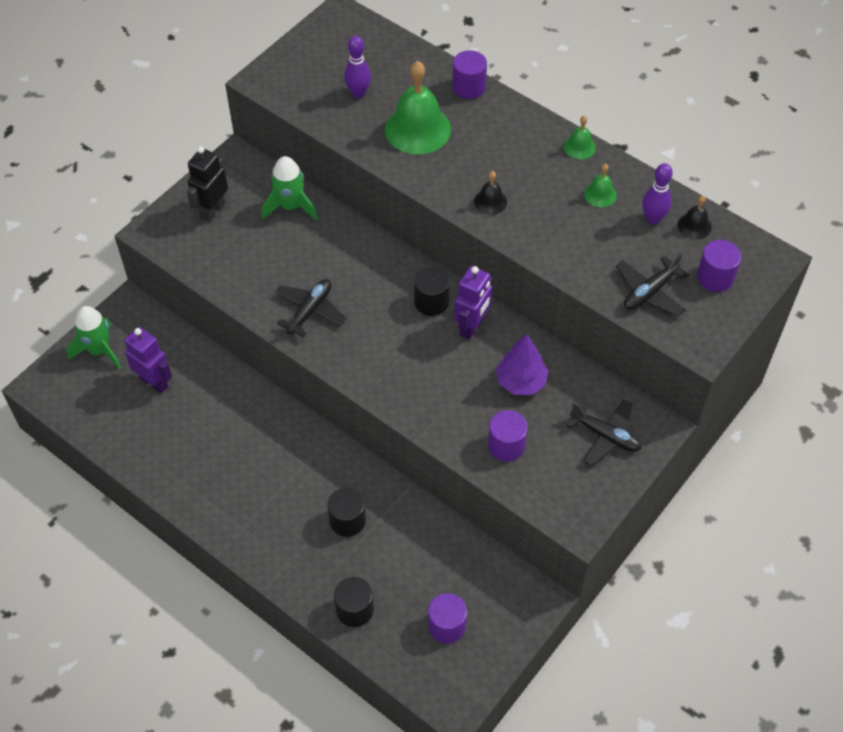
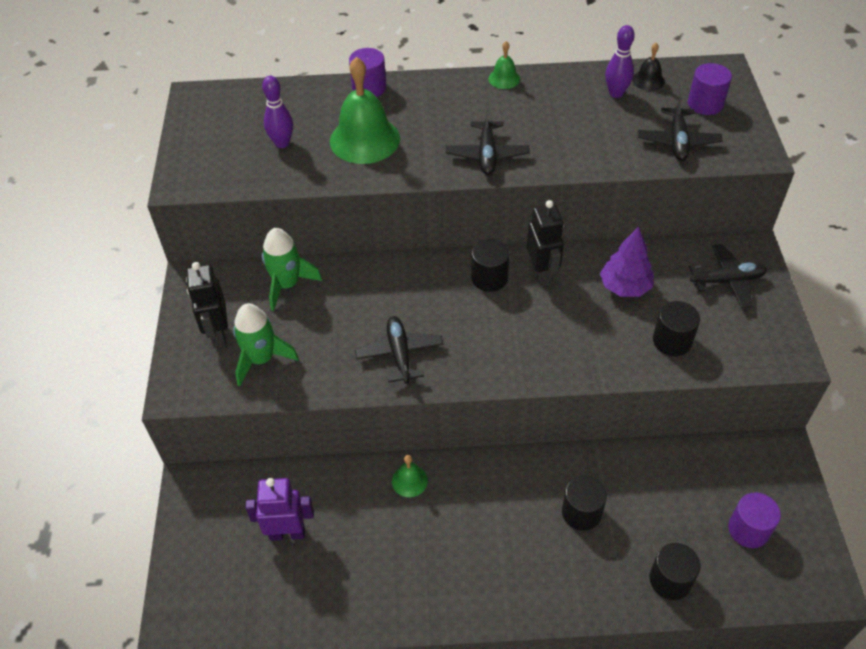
camera: 40 degrees left, 5 degrees down
(99, 350) = (202, 546): green rocket -> green rocket (261, 359)
(472, 327) = (542, 274): purple robot -> black robot
(490, 201) = (487, 155): black bell -> black plane
(506, 445) = (672, 341): purple cylinder -> black cylinder
(600, 194) = (559, 100): green bell -> green bell (409, 481)

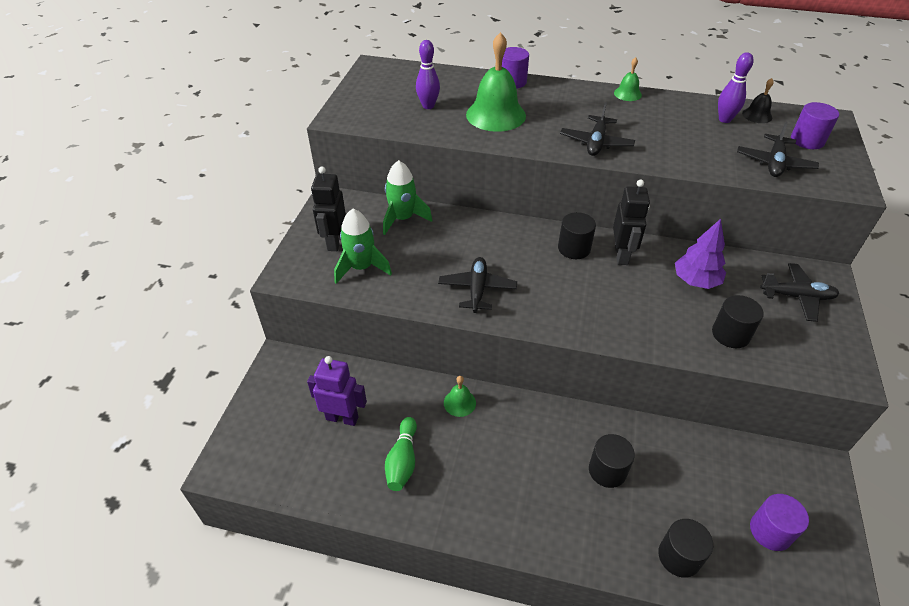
camera: 15 degrees right, 5 degrees down
(369, 562) = (402, 461): none -> green bowling pin

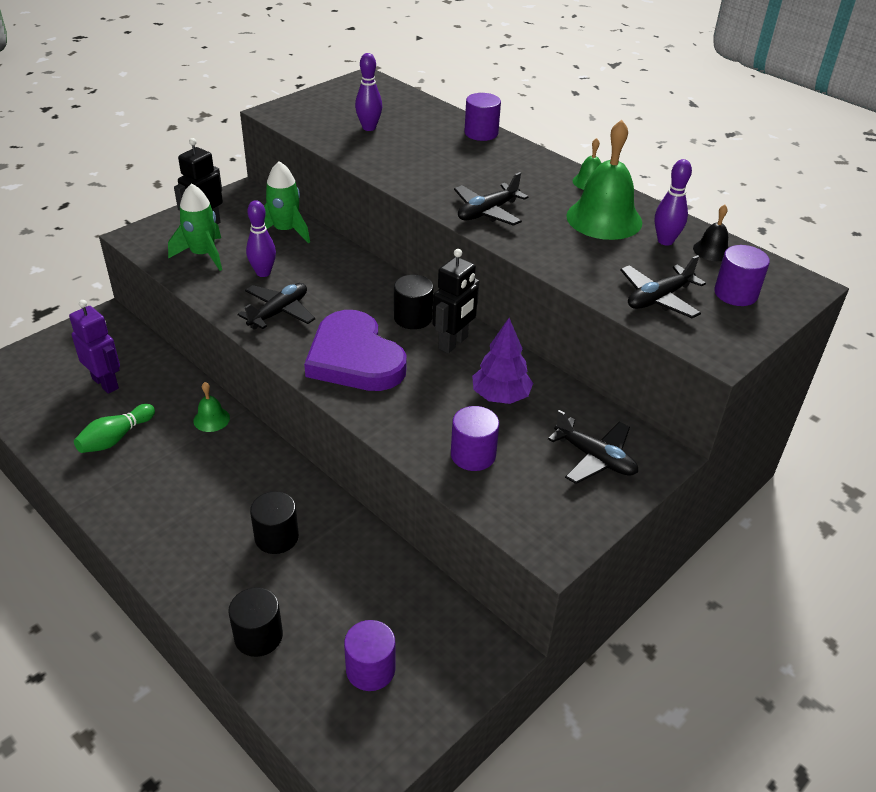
camera: 30 degrees right, 5 degrees down
(427, 261) = (263, 273): none -> purple bowling pin
(496, 115) = (422, 156): green bell -> green bell (604, 219)
(573, 300) = (354, 358): none -> purple heart
(730, 334) = (473, 455): black cylinder -> purple cylinder

